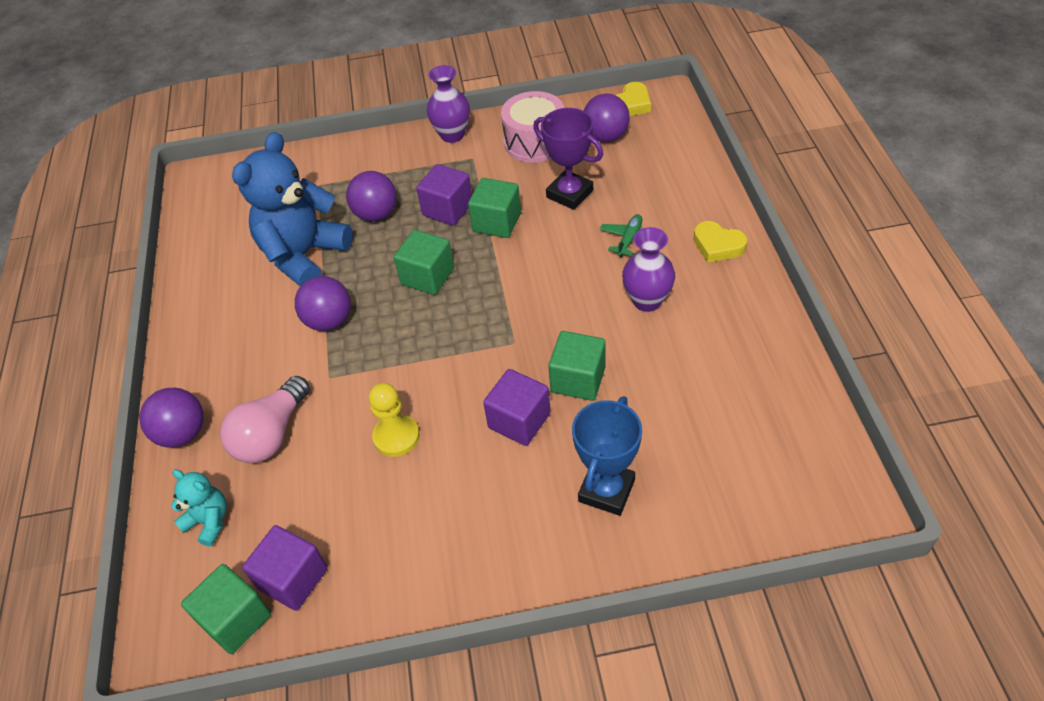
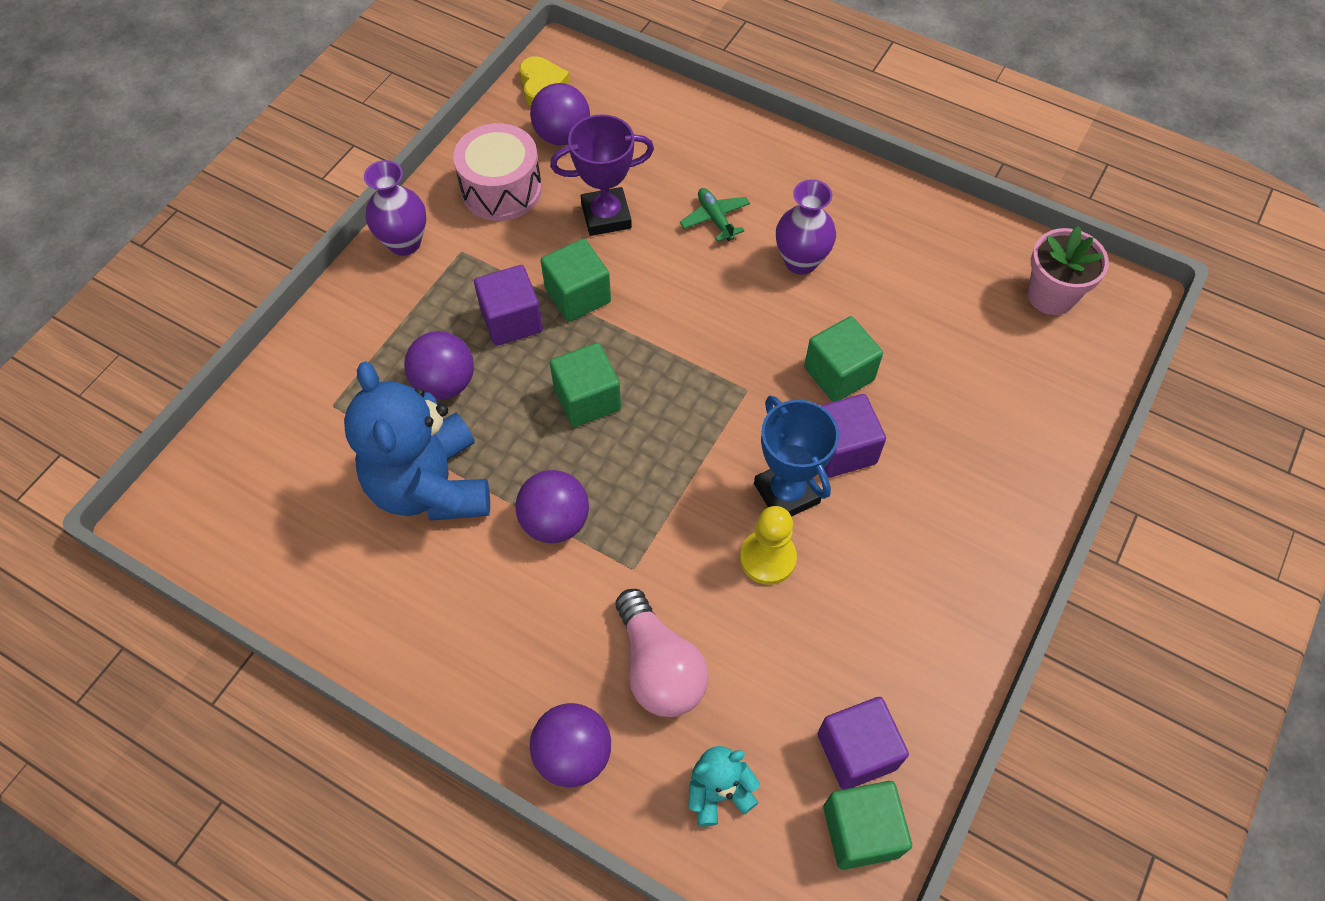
camera: 55 degrees left, 10 degrees up
(606, 490) = (974, 439): blue trophy -> blue trophy (786, 493)
(717, 246) = (790, 168): yellow heart -> none
(792, 456) = (1051, 296): none -> pink flower pot

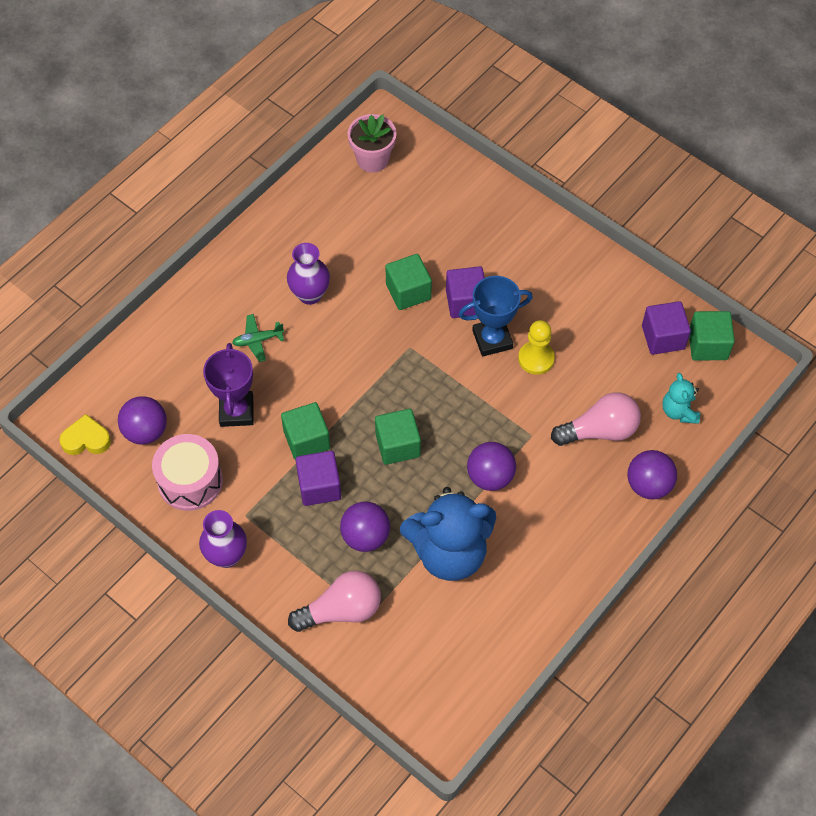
camera: 80 degrees left, 0 degrees up
(337, 373) = (341, 610): none -> pink light bulb

